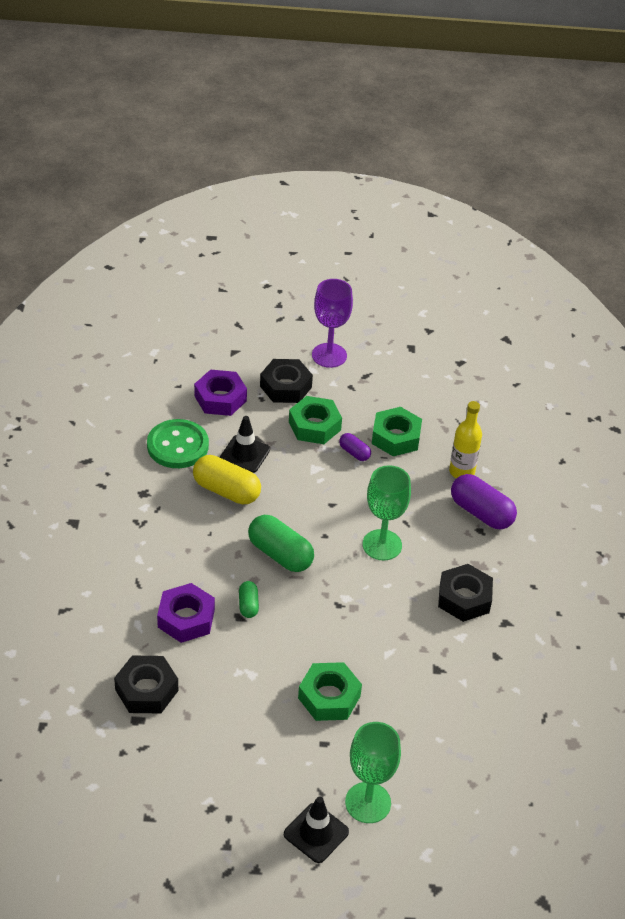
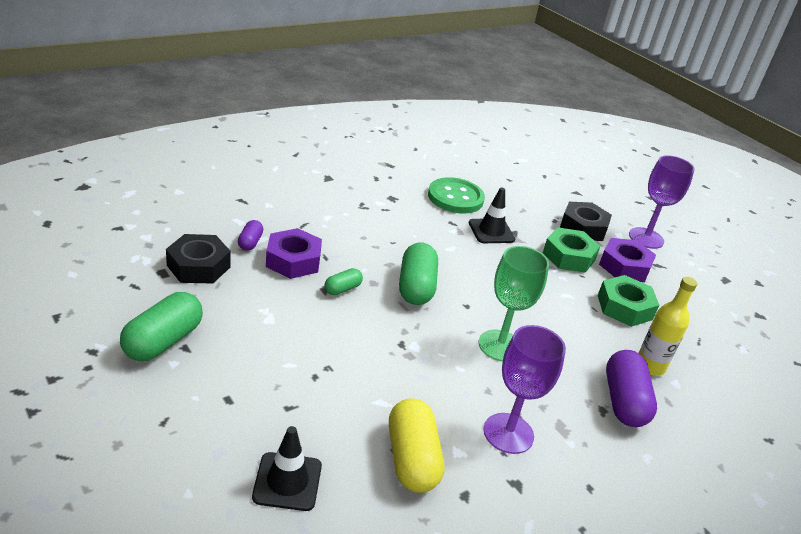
camera: 50 degrees right, 10 degrees down
(220, 398) = (526, 201): purple nut -> purple nut (624, 266)
(226, 491) = (444, 235): yellow capsule -> yellow capsule (412, 459)
(231, 756) = (163, 341): none -> green capsule
(316, 833) = (107, 439): black traffic cone -> black traffic cone (287, 481)
(329, 697) = (288, 380): green nut -> none
(354, 453) = (574, 289): purple capsule -> purple capsule (250, 242)
(368, 802) = (175, 465): green goblet -> none
(464, 598) = (508, 433): black nut -> purple goblet

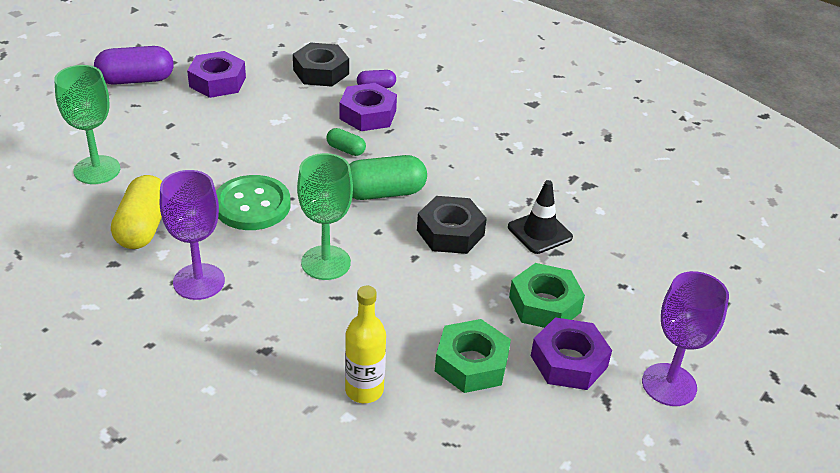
camera: 75 degrees right, 5 degrees up
(163, 341) = (217, 82): green capsule -> purple nut
(287, 481) = (97, 170): black traffic cone -> green goblet
(412, 459) = (143, 227): yellow capsule -> yellow capsule turned 60 degrees counterclockwise
(455, 197) = (587, 195): green button -> green button (252, 205)
(583, 228) = (630, 314): black nut -> black nut (450, 232)
(624, 401) = (288, 367): purple capsule -> purple capsule (136, 80)

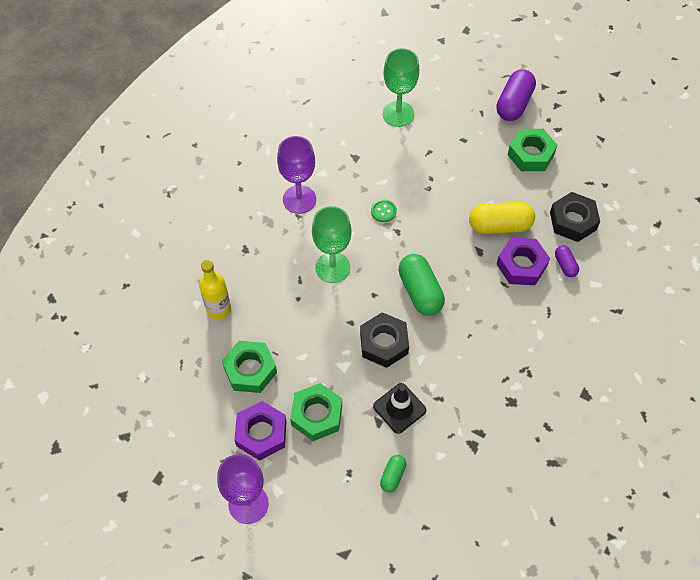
camera: 85 degrees right, 20 degrees up
(136, 80) = (514, 104): purple capsule -> purple capsule turned 45 degrees clockwise
(143, 227) = (345, 156): yellow capsule -> yellow capsule (499, 226)
(217, 82) = (530, 154): purple nut -> green nut
(252, 205) = (383, 211): green button -> green button, size x0.46
(346, 150) = (467, 258): green capsule -> green capsule (392, 476)

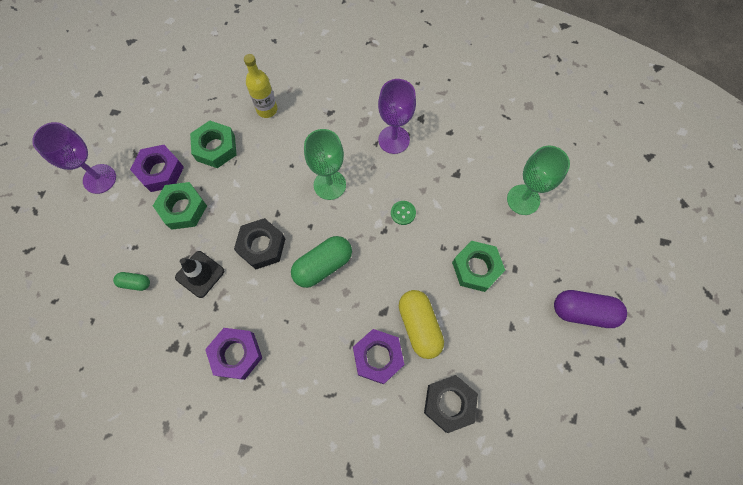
camera: 75 degrees right, 10 degrees up
(493, 386) = (236, 354): none -> purple nut
(530, 154) = (521, 342): green nut -> green nut (476, 268)
(565, 265) = (390, 404): purple capsule -> none

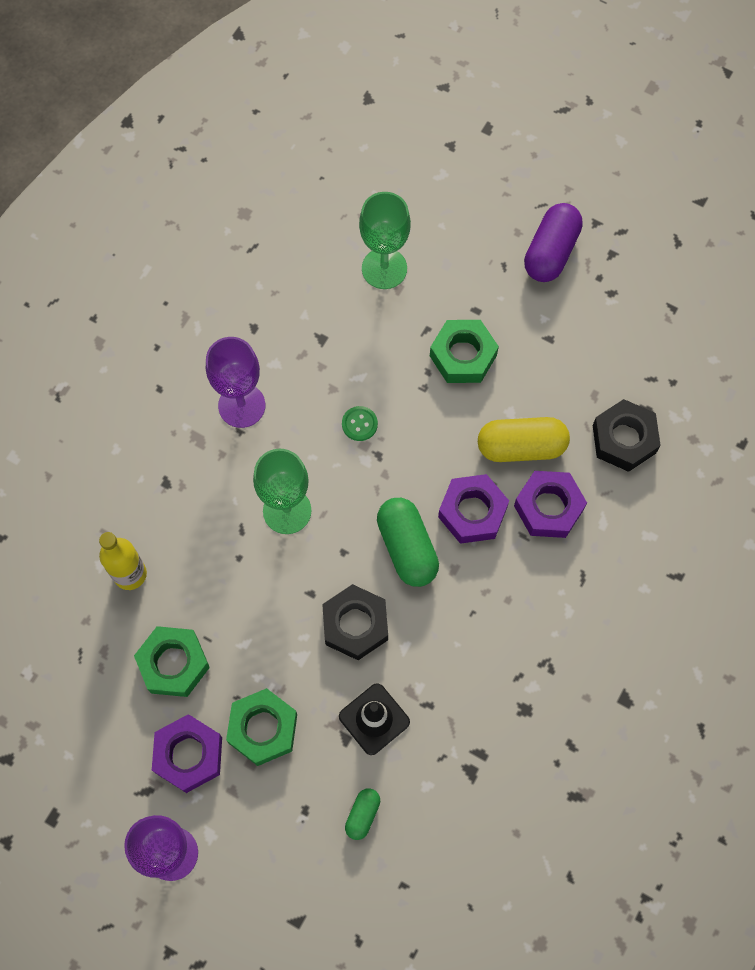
camera: 75 degrees left, 0 degrees up
(236, 354) = (501, 687): purple nut -> purple nut (472, 512)

